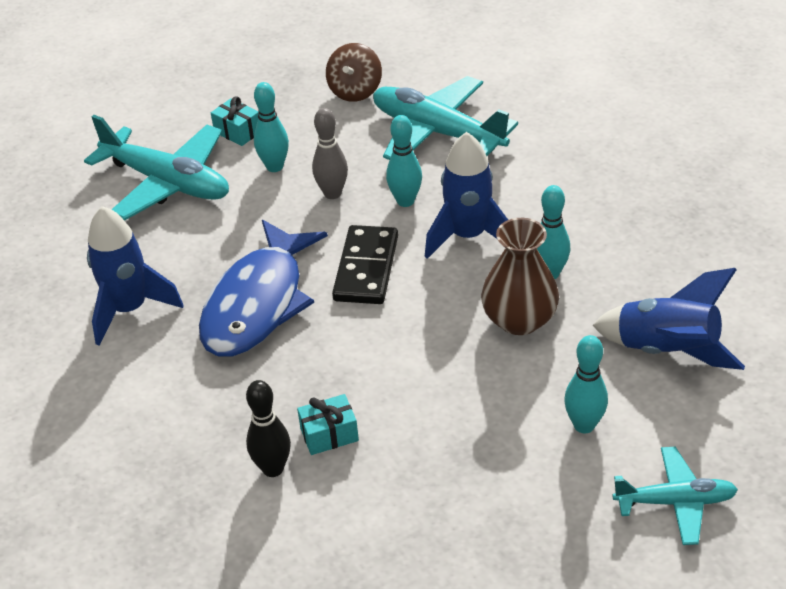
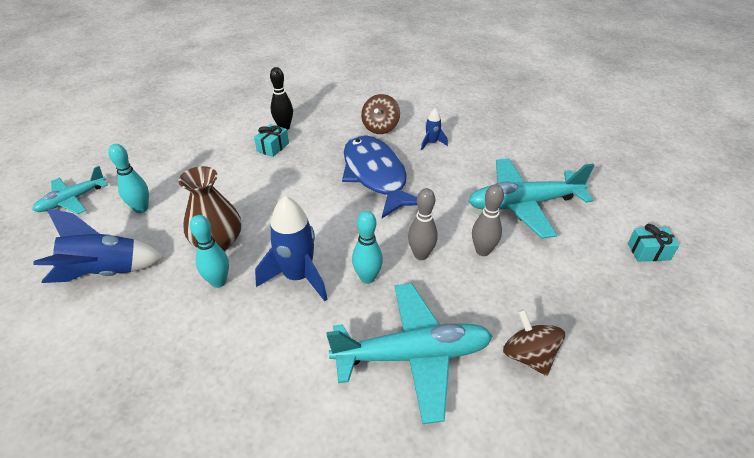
camera: 135 degrees right, 0 degrees up
(129, 309) = (432, 143): blue rocket -> blue rocket, size x0.50
(149, 378) = (380, 127): none -> brown spinning top
(238, 132) = (545, 261): turquoise gift -> turquoise gift (648, 251)
(274, 167) = (482, 251): turquoise bowling pin -> grey bowling pin
(366, 268) = (341, 222): black domino -> none

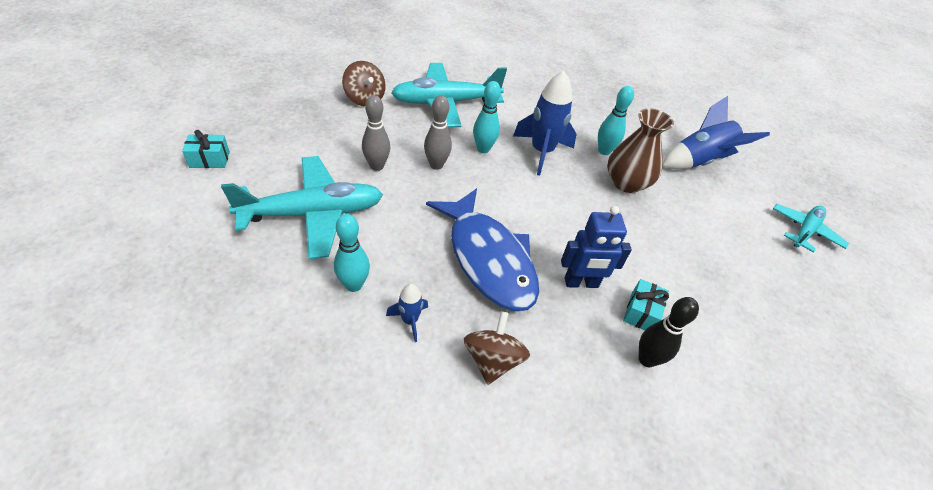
camera: 170 degrees right, 5 degrees up
(141, 209) = (726, 219): turquoise bowling pin -> turquoise bowling pin (354, 285)
(308, 162) = (581, 283): none -> blue robot

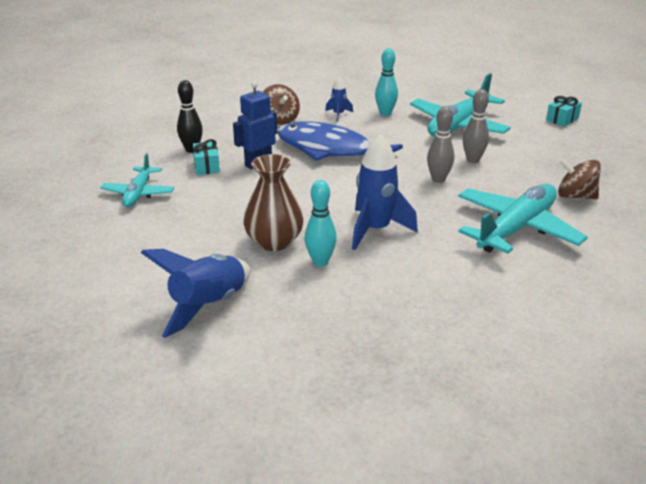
camera: 150 degrees right, 15 degrees down
(483, 149) = (424, 207): turquoise bowling pin -> none
(804, 231) = (67, 282): turquoise plane -> turquoise plane (138, 193)

